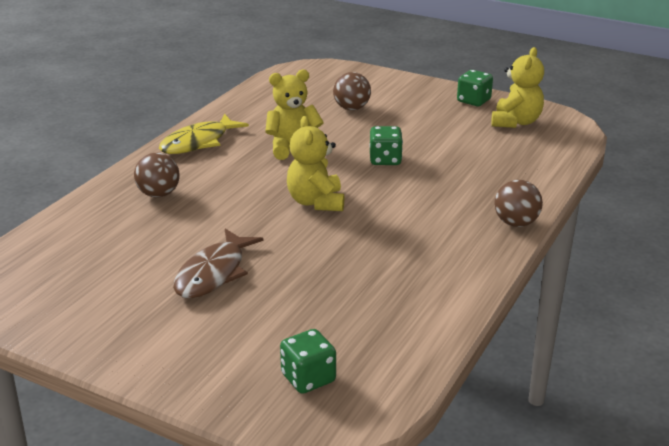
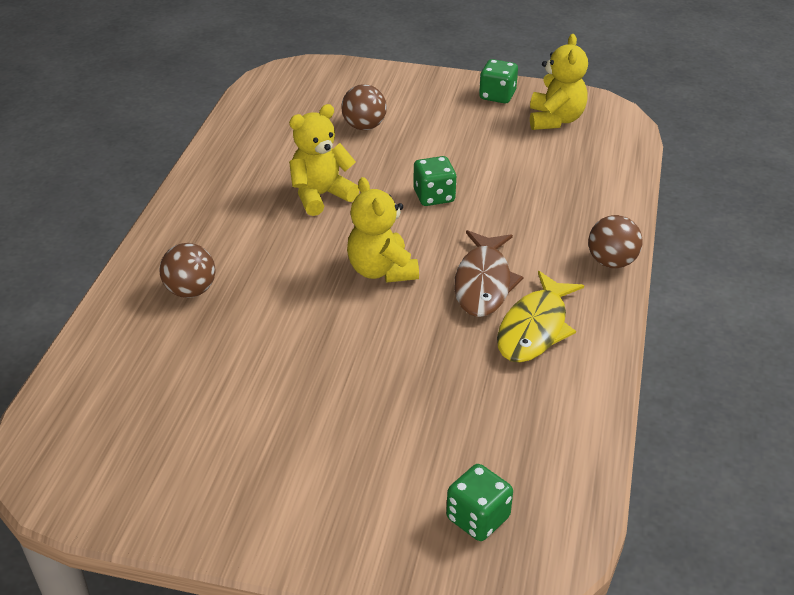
camera: 15 degrees left, 10 degrees up
(198, 142) = (204, 205): yellow fish -> yellow fish (535, 328)
(214, 273) = (308, 394): brown fish -> brown fish (483, 283)

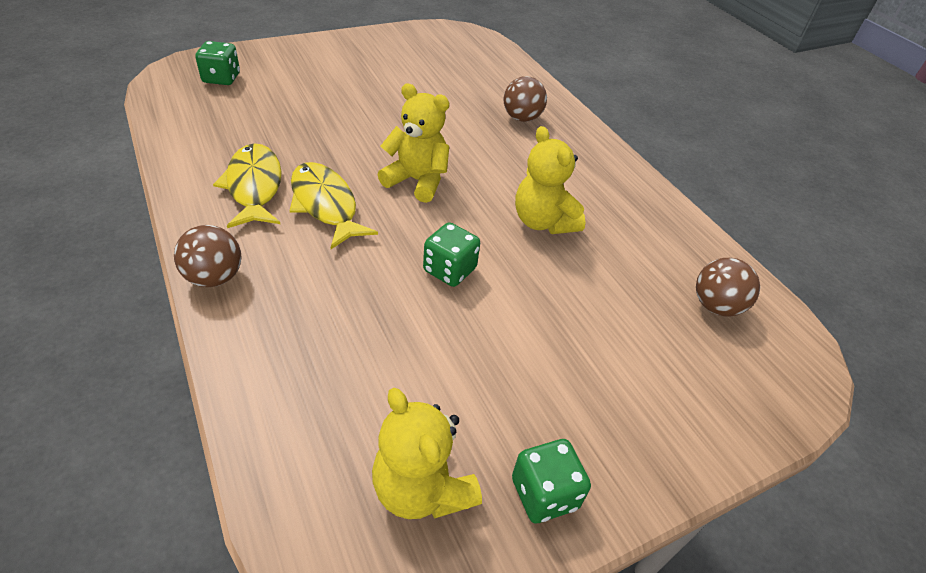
camera: 135 degrees right, 5 degrees up
(321, 195) = (543, 222): yellow teddy bear -> yellow teddy bear turned 135 degrees clockwise
(364, 126) = (617, 325): brown ball -> brown ball (715, 306)
(483, 283) = (325, 205): brown fish -> yellow fish

